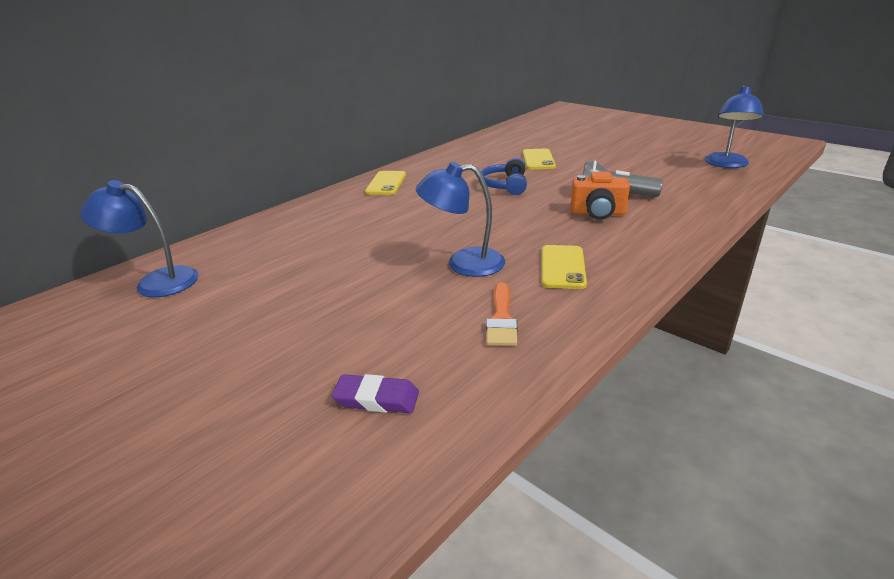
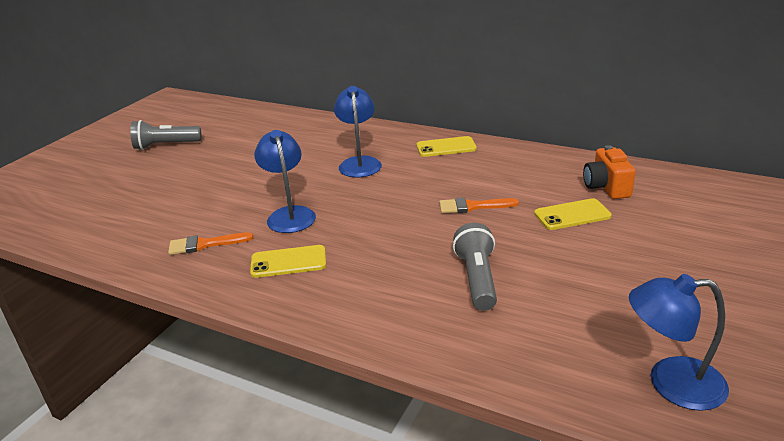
camera: 75 degrees right, 0 degrees up
(135, 365) = (165, 145): none -> grey flashlight
(156, 281) = (253, 120): blue lamp -> blue lamp (359, 163)
(376, 399) = (124, 217): purple eraser -> none
(505, 185) = (472, 206): blue headphones -> orange brush
(598, 213) = (417, 271): orange camera -> orange camera (606, 187)

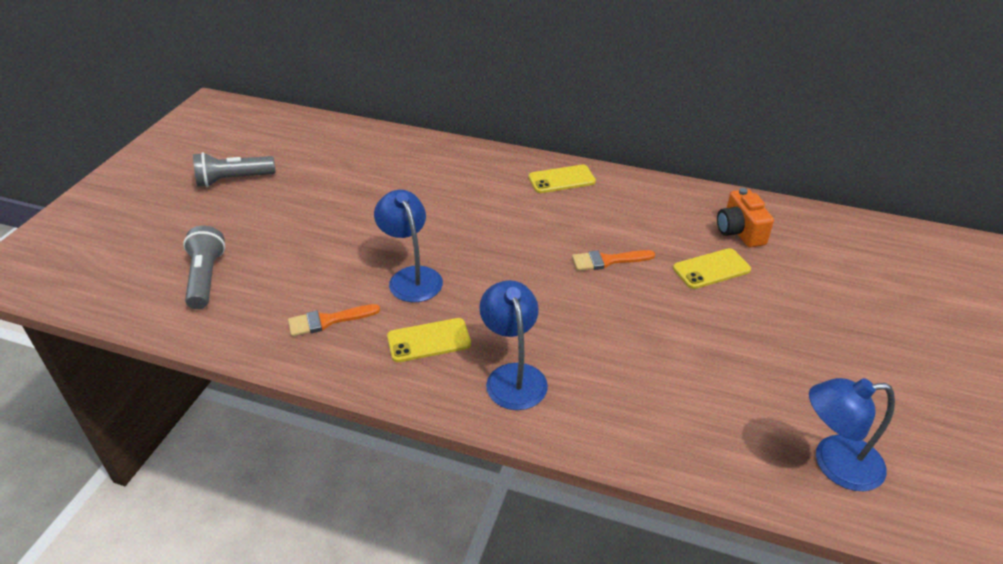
camera: 10 degrees left, 10 degrees up
(359, 163) = (471, 203): blue lamp -> blue lamp (513, 376)
(477, 279) = (632, 353): grey flashlight -> grey flashlight (206, 278)

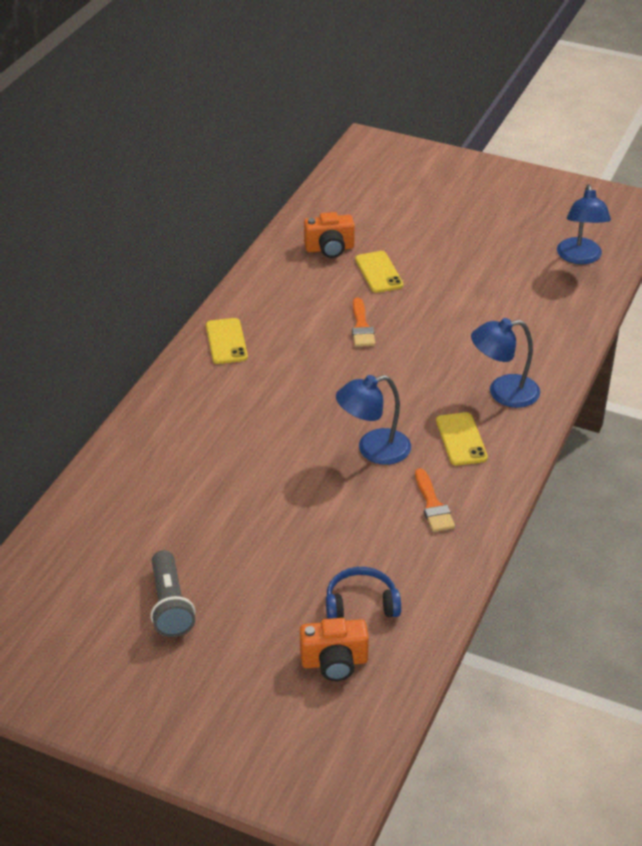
camera: 85 degrees left, 0 degrees up
(144, 265) = (334, 662): none -> orange camera
(206, 278) = (361, 604): grey flashlight -> blue headphones

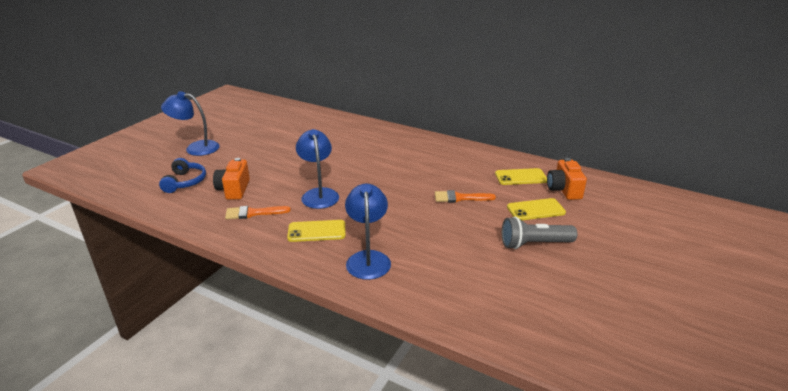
camera: 95 degrees right, 10 degrees down
(170, 605) = (225, 132): grey flashlight -> grey flashlight (534, 244)
(226, 341) = (442, 149): yellow phone -> yellow phone (520, 177)
(334, 662) = (149, 172): orange camera -> orange camera (234, 190)
(580, 257) = (598, 343): blue lamp -> blue lamp (196, 148)

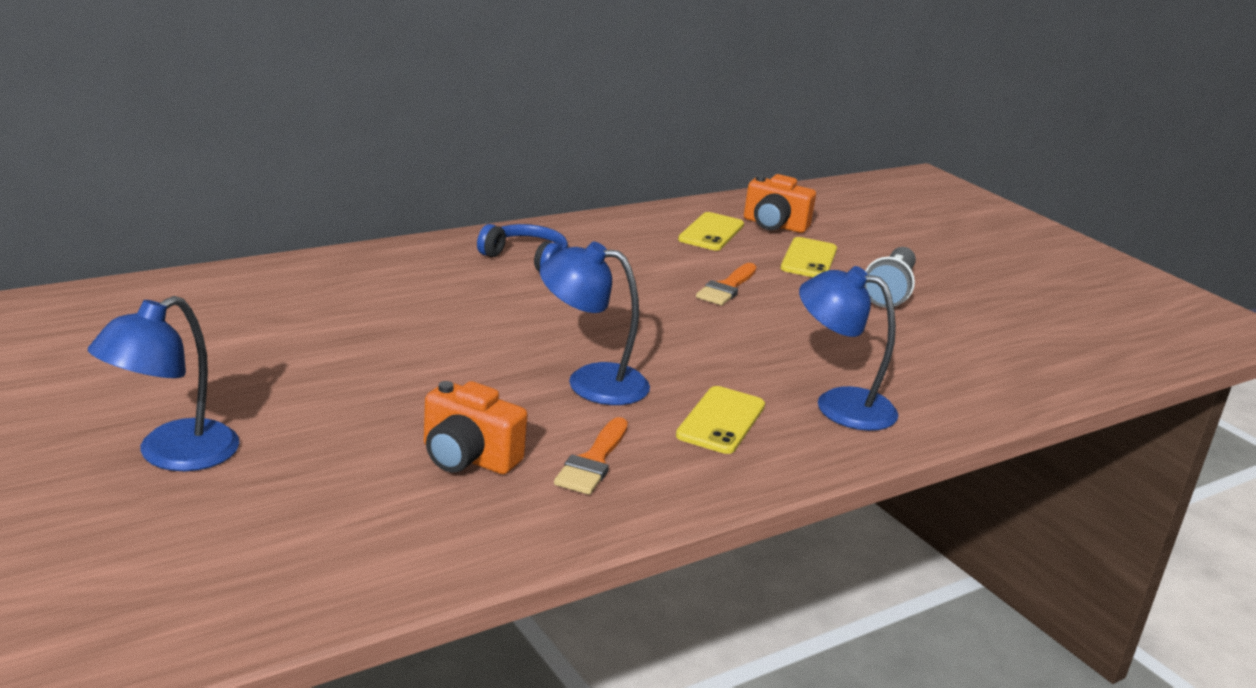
camera: 65 degrees left, 5 degrees down
(185, 182) = (351, 507): blue headphones -> blue headphones (526, 259)

